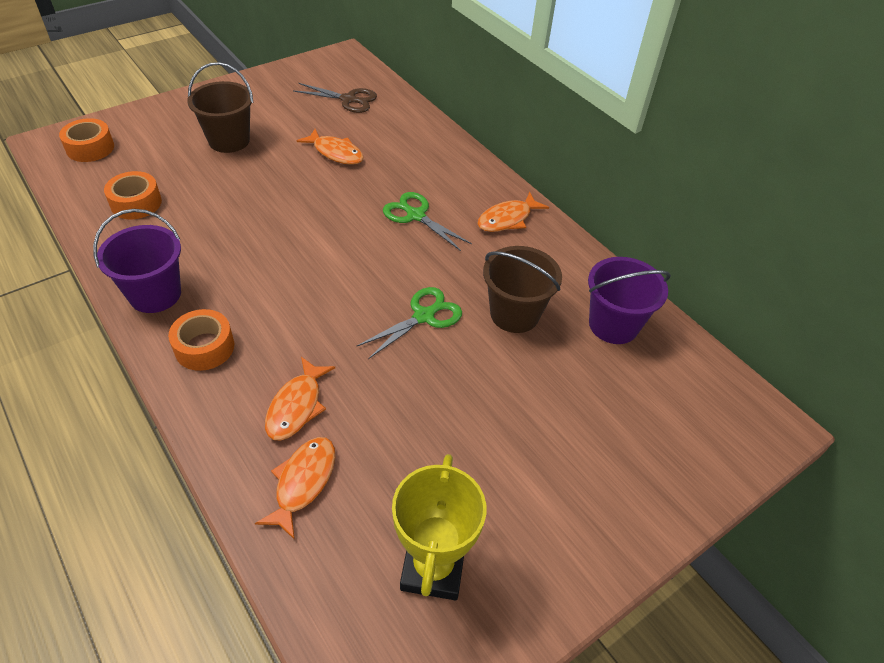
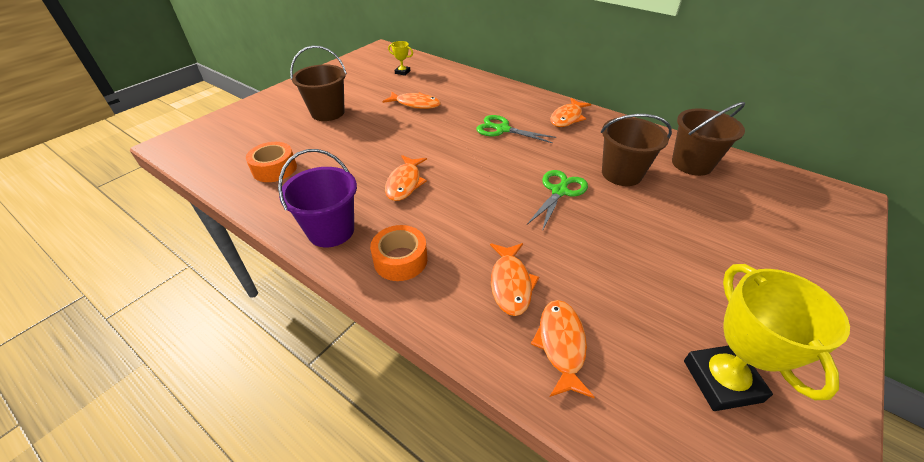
camera: 15 degrees left, 5 degrees down
(90, 148) = (212, 140): orange tape -> none
(261, 258) = (405, 183): none -> orange fish
(349, 100) = (402, 72): brown scissors -> yellow trophy
(613, 325) = (692, 164): purple bucket -> brown bucket

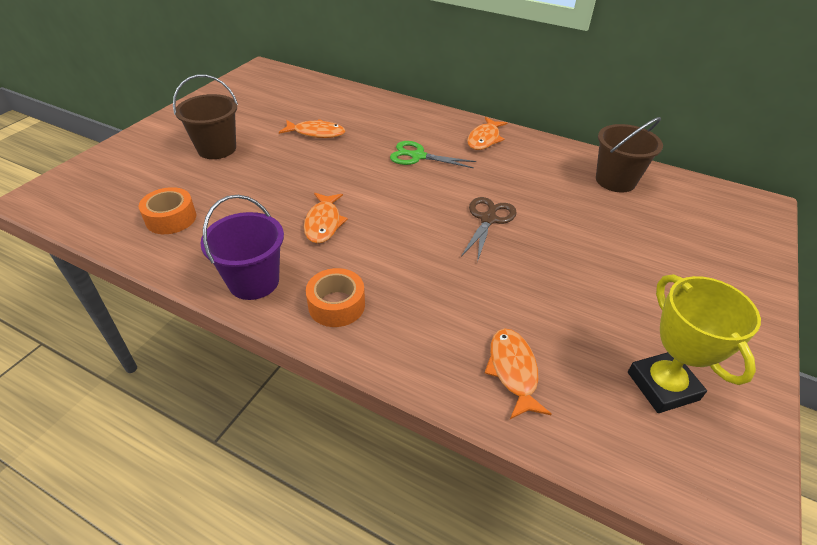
camera: 10 degrees left, 0 degrees up
(402, 72) = (293, 96): yellow trophy -> none
(510, 284) = (454, 318): orange fish -> none
(559, 191) = (488, 219): green scissors -> brown scissors
(621, 174) = (548, 196): brown bucket -> none

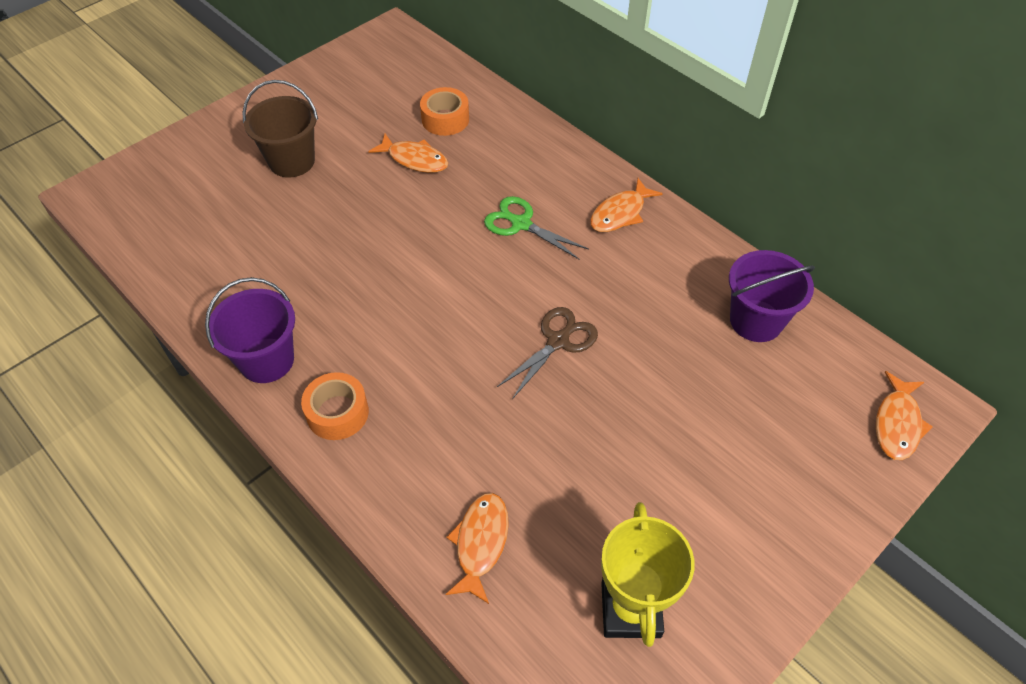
camera: 20 degrees right, 10 degrees up
(171, 218) = (212, 255): orange tape -> orange tape (445, 119)
(323, 223) = (367, 300): orange fish -> orange fish (897, 423)
(615, 180) = (756, 321): brown bucket -> purple bucket

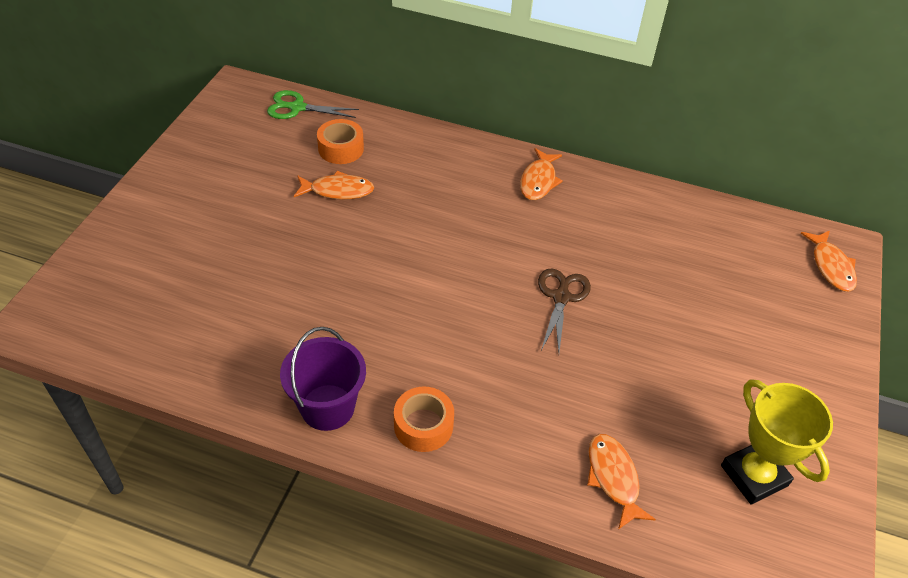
camera: 30 degrees left, 5 degrees down
(292, 161) = (224, 227): brown bucket -> none
(521, 224) = (466, 215): green scissors -> green scissors (297, 107)
(756, 321) = (692, 228): purple bucket -> none

